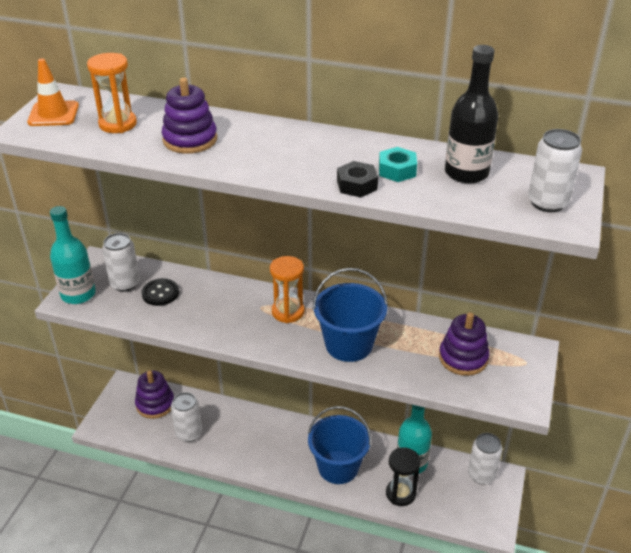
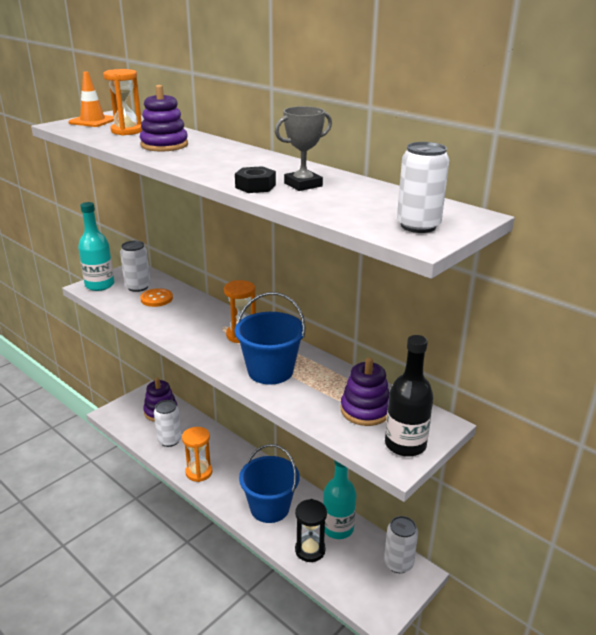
camera: 25 degrees right, 10 degrees down
(160, 293) = (156, 299): black button -> orange button
(244, 457) = (199, 472): none -> orange hourglass
(397, 170) = (303, 185): turquoise nut -> grey trophy
(466, 173) = (364, 196): black bottle -> black bottle (405, 444)

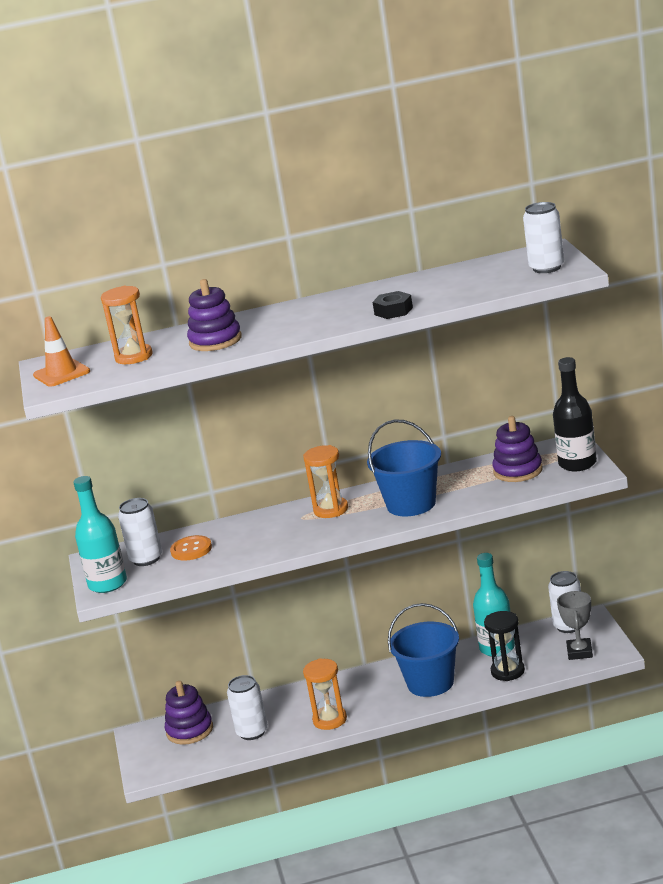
camera: 50 degrees left, 5 degrees down
(303, 185) = (413, 294): grey trophy -> grey trophy (579, 652)

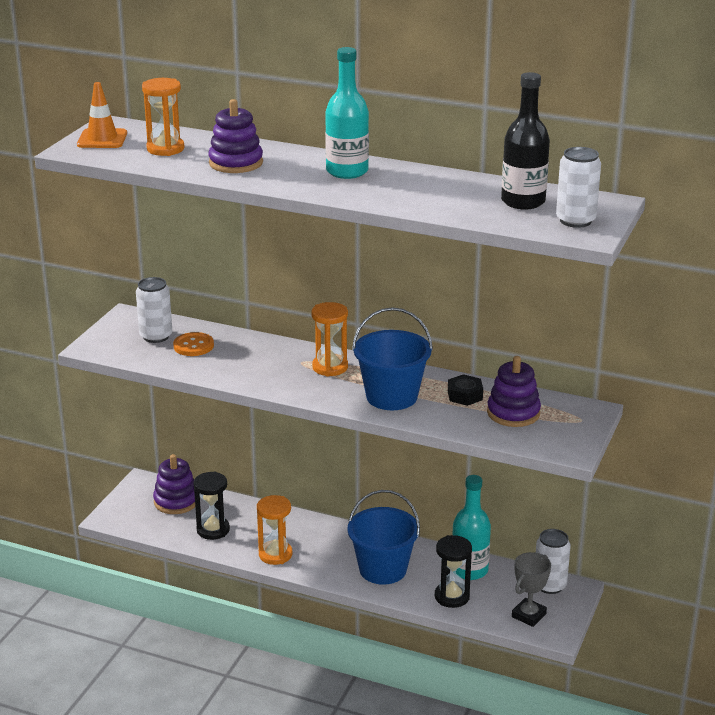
camera: 30 degrees right, 5 degrees up
(107, 584) = (105, 343): turquoise bottle -> turquoise bottle (347, 171)
(252, 732) = (213, 530): white can -> black hourglass
(393, 311) = (393, 202): black nut -> black nut (465, 395)
(577, 464) = (569, 434): black bottle -> black bottle (523, 201)

